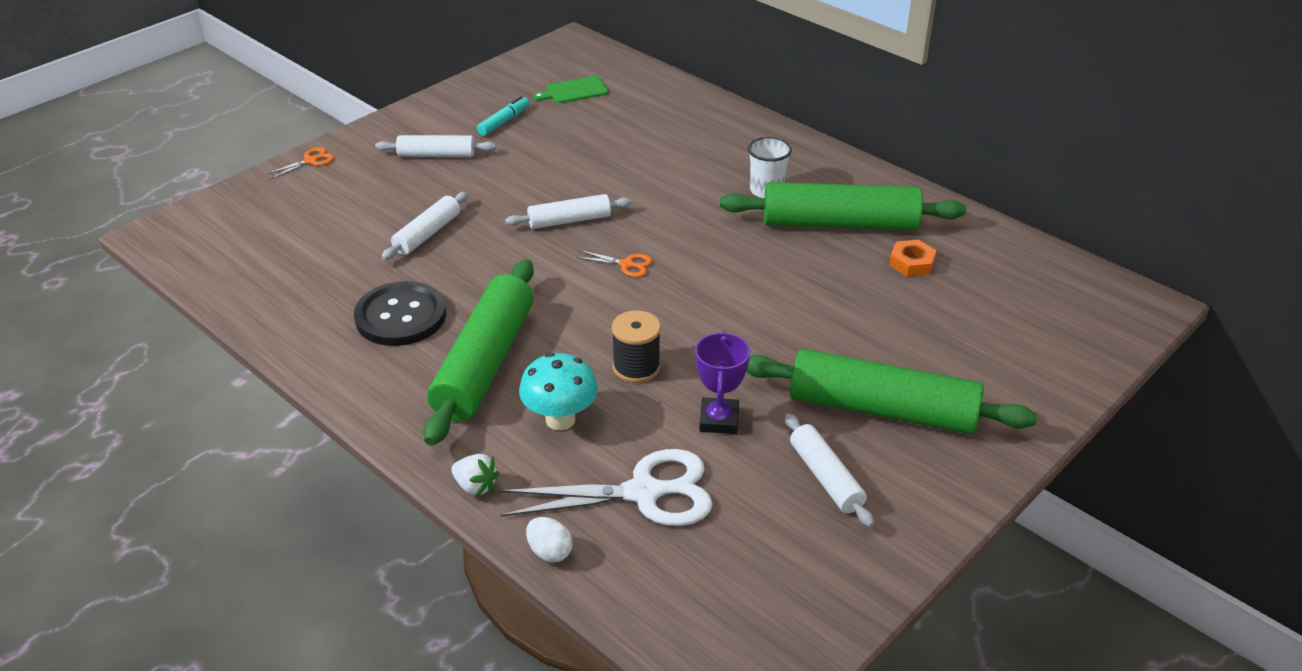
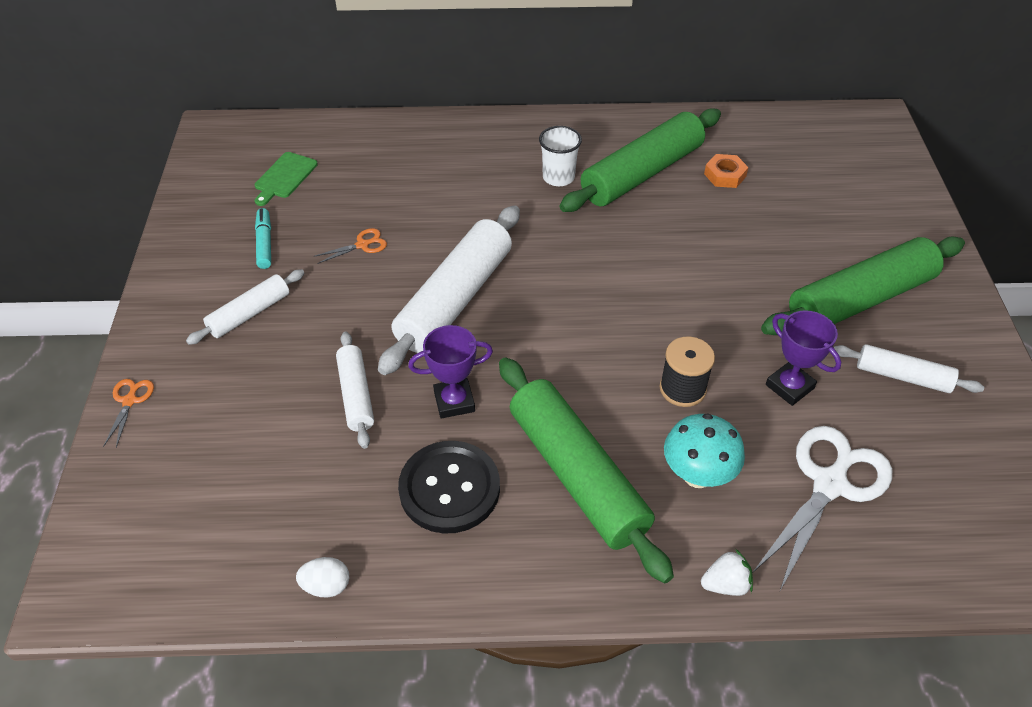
camera: 45 degrees left, 10 degrees up
(477, 275) = (454, 401): none -> purple trophy
(549, 552) = (845, 587): white egg -> white egg (326, 586)
(569, 220) = (455, 299): white rolling pin -> white rolling pin, size x1.88
(626, 264) = (552, 307): orange scissors -> orange scissors (362, 245)

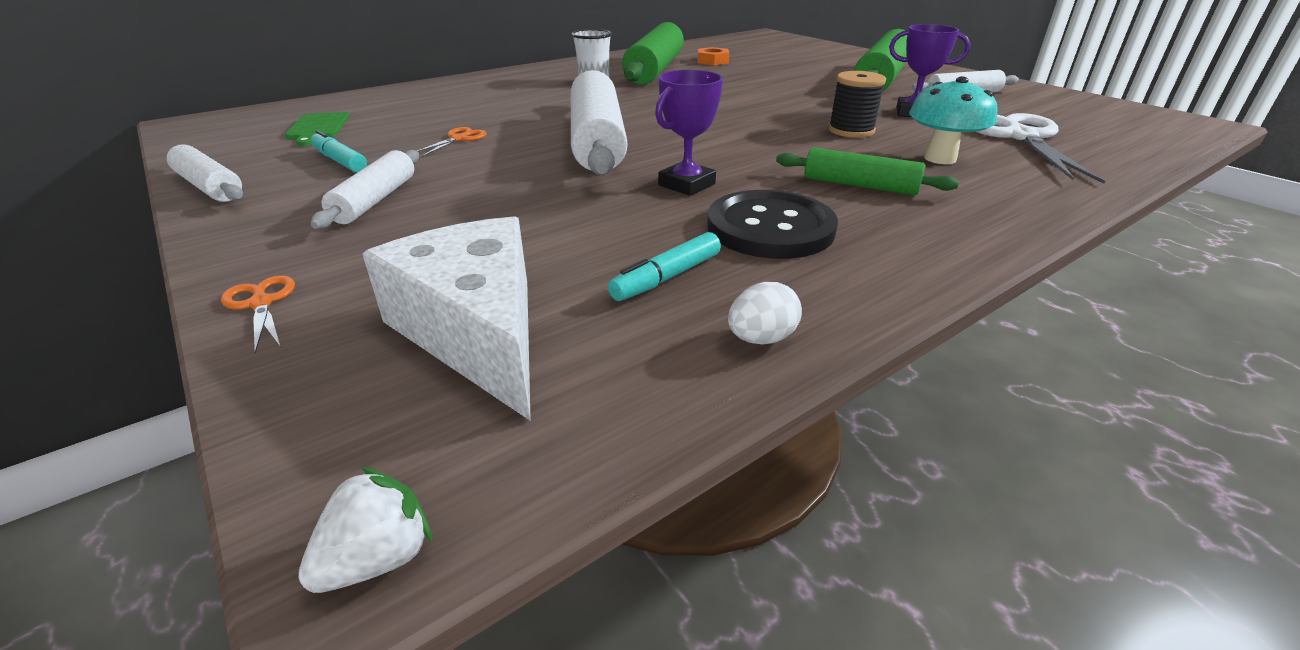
camera: 35 degrees left, 15 degrees down
(203, 489) = (476, 331): none -> white cheese
(334, 501) = (666, 277): none -> turquoise marker
(356, 395) = (580, 209): white rolling pin -> white rolling pin (209, 187)
(577, 474) = (860, 185): green rolling pin -> green rolling pin, size x0.53
(725, 584) = (1067, 195): white strawberry -> white strawberry (378, 559)

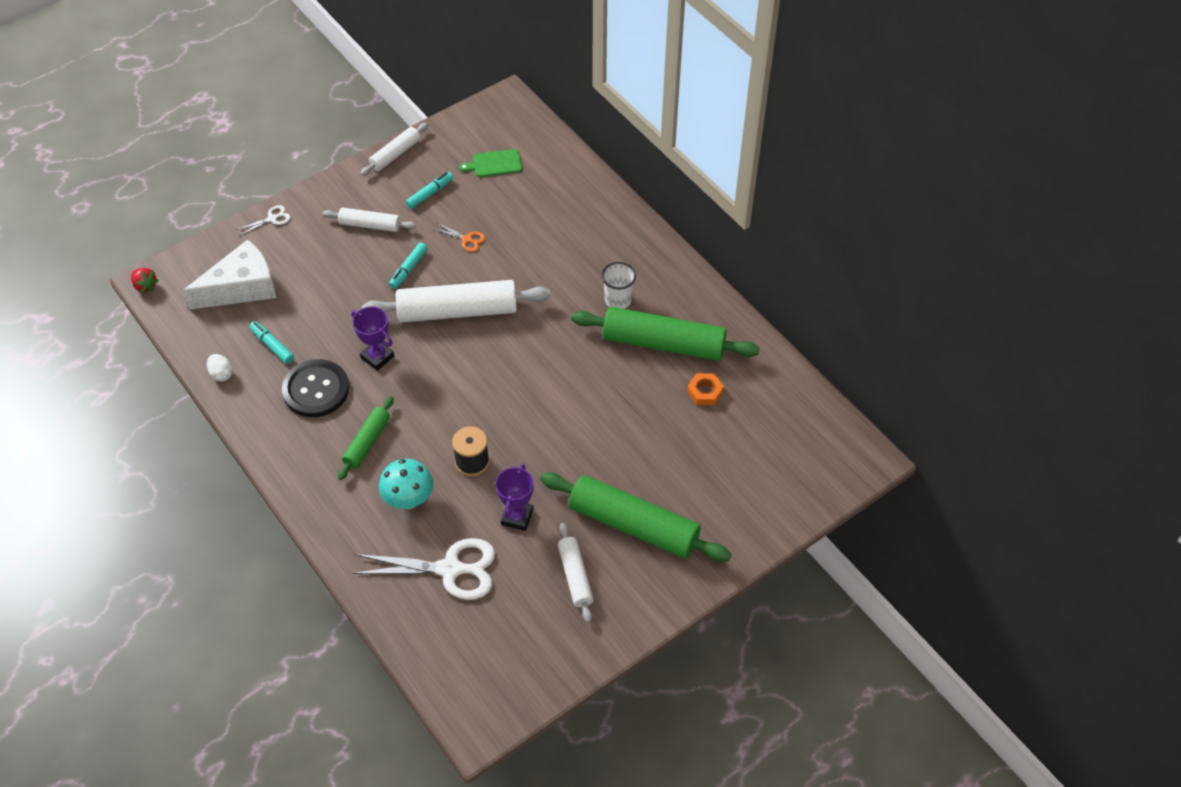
camera: 90 degrees right, 20 degrees up
(261, 303) = (272, 218): orange scissors -> white scissors
(378, 559) = (145, 286): white strawberry -> red strawberry
(501, 170) = (408, 269): none -> turquoise marker

